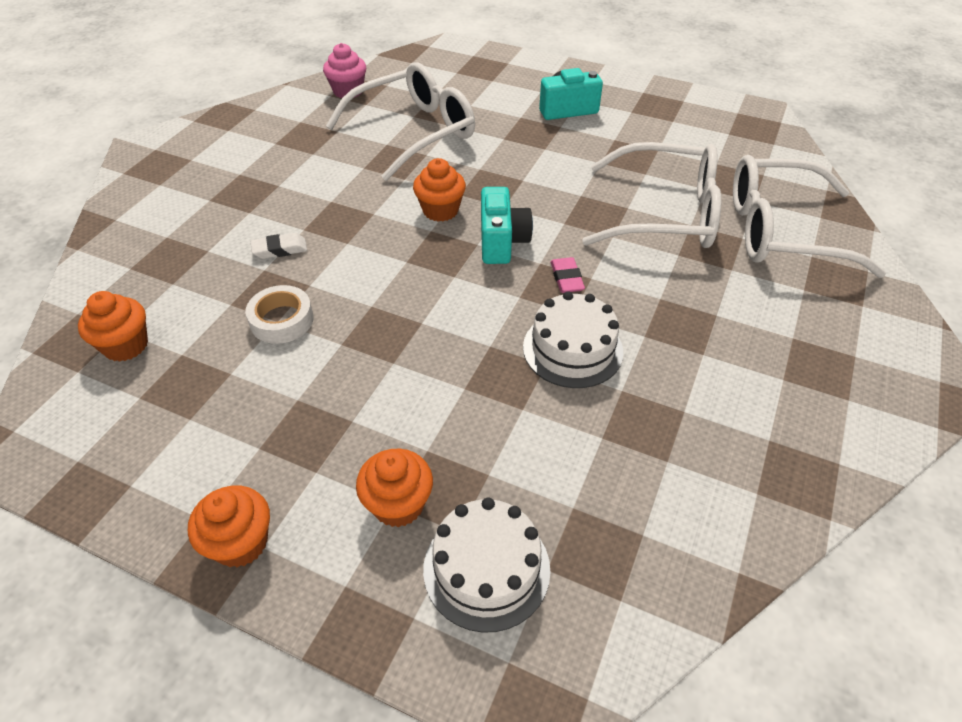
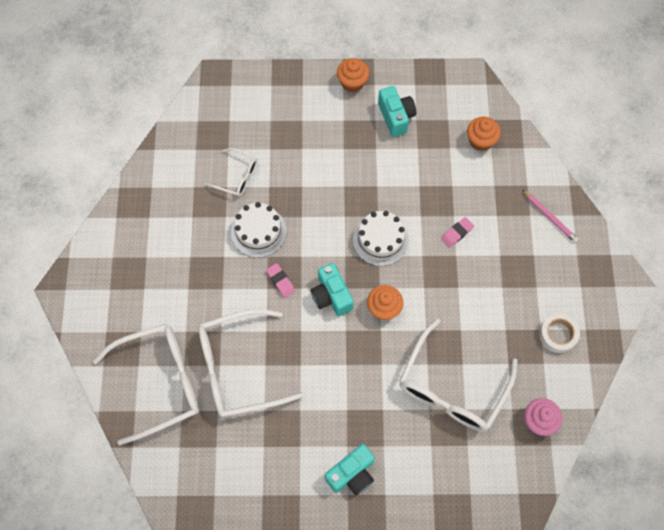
camera: 155 degrees right, 20 degrees up
(145, 226) = (550, 217): none -> pink pencil
(219, 438) = (396, 117): none -> turquoise camera
(280, 249) = (456, 233): white eraser -> pink eraser
(282, 320) = (417, 187): white tape -> white tape (558, 334)
(398, 504) = (300, 121): orange cupcake -> none
(486, 568) = (252, 111): white cake -> white cake (380, 240)
(576, 447) = (237, 177): none -> white glasses

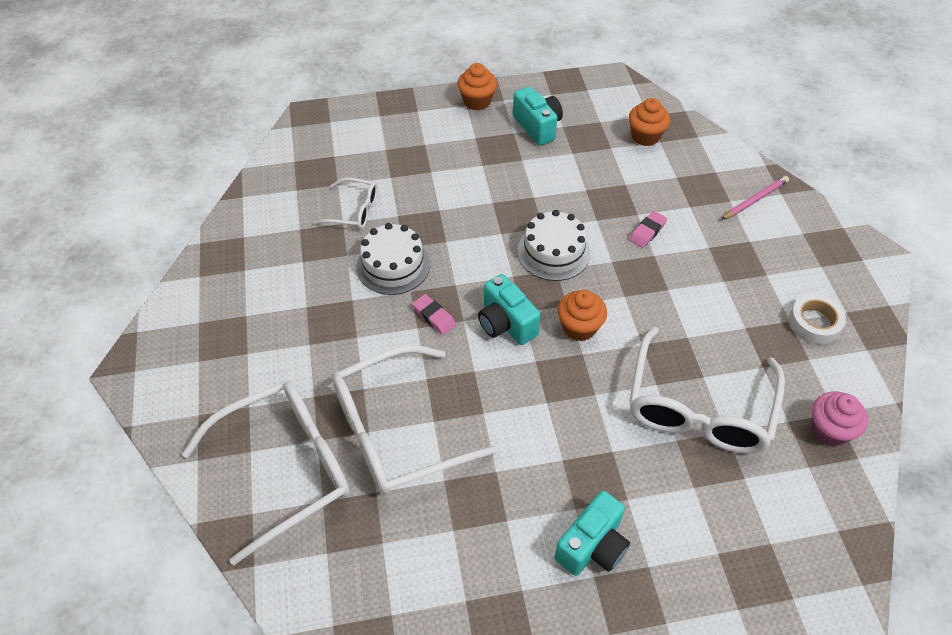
camera: 10 degrees left, 15 degrees down
(550, 217) = (755, 200): pink pencil -> pink pencil turned 75 degrees counterclockwise

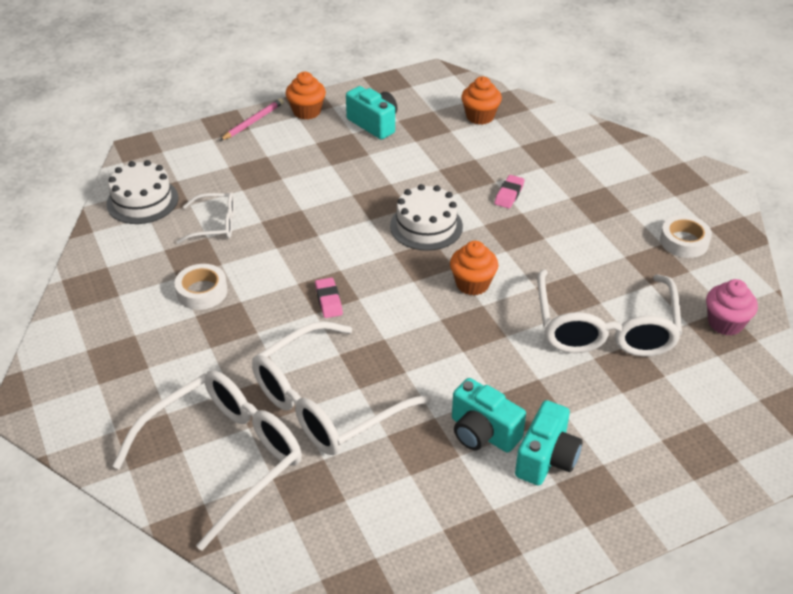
camera: 15 degrees left, 10 degrees down
(320, 282) = (202, 292): none -> white tape
(393, 265) = (272, 264): white cake -> white cake (142, 201)
(434, 317) = (328, 300): pink eraser -> pink eraser turned 45 degrees clockwise
(506, 323) = (401, 293): turquoise camera -> turquoise camera (482, 433)
(755, 200) = (598, 152): pink pencil -> pink pencil (253, 121)

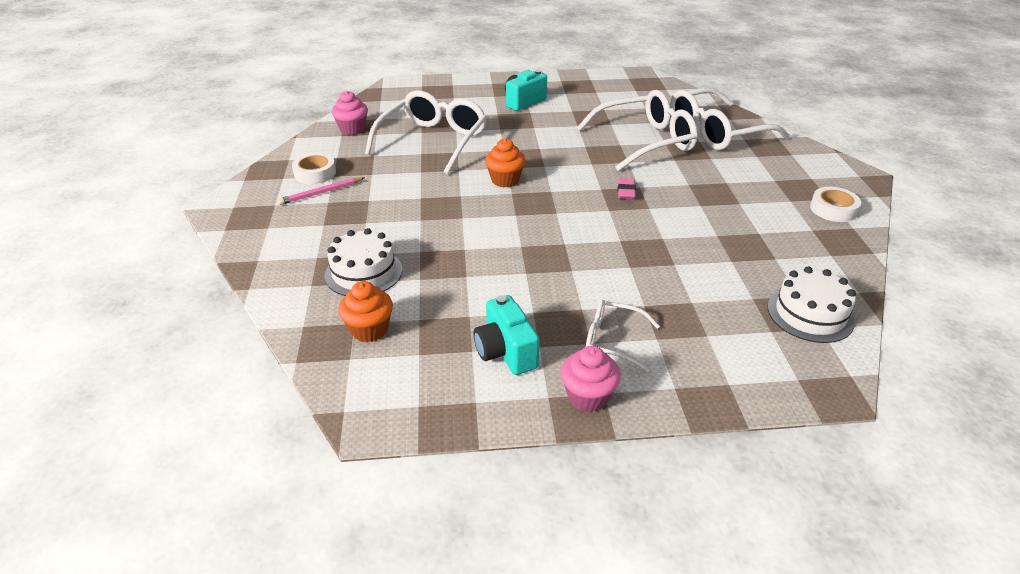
camera: 160 degrees left, 5 degrees down
(202, 292) = (735, 218): white tape -> white tape (833, 209)
(215, 224) = (723, 271): white glasses -> white glasses (613, 340)
(253, 121) = (668, 398): pink pencil -> pink pencil (321, 193)
(307, 111) = (588, 397): orange cupcake -> pink cupcake
(426, 226) = (515, 226): white cake -> white cake (363, 272)
(482, 433) = (552, 115): turquoise camera -> none
(509, 194) = (418, 236): pink eraser -> none

